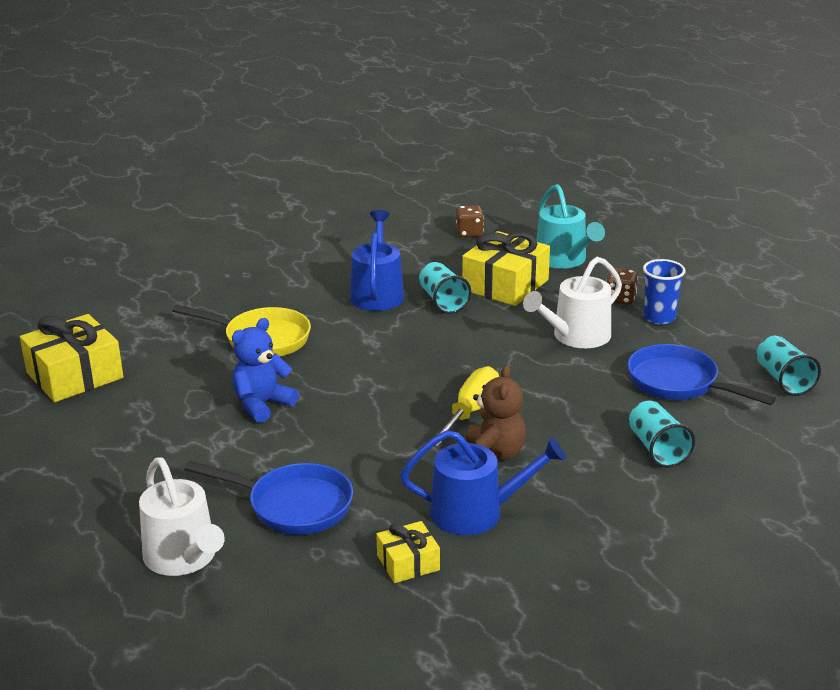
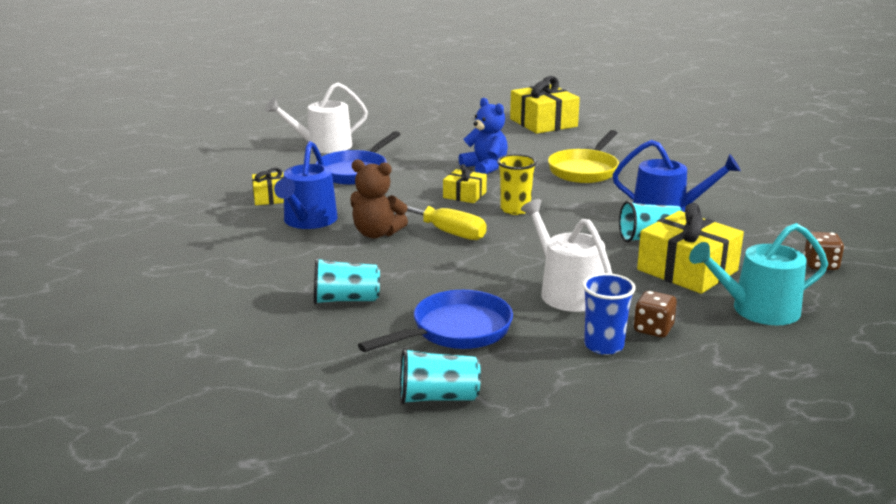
camera: 100 degrees right, 5 degrees down
(359, 410) = (464, 195): none -> yellow gift
(395, 374) = (515, 210): none -> yellow cup

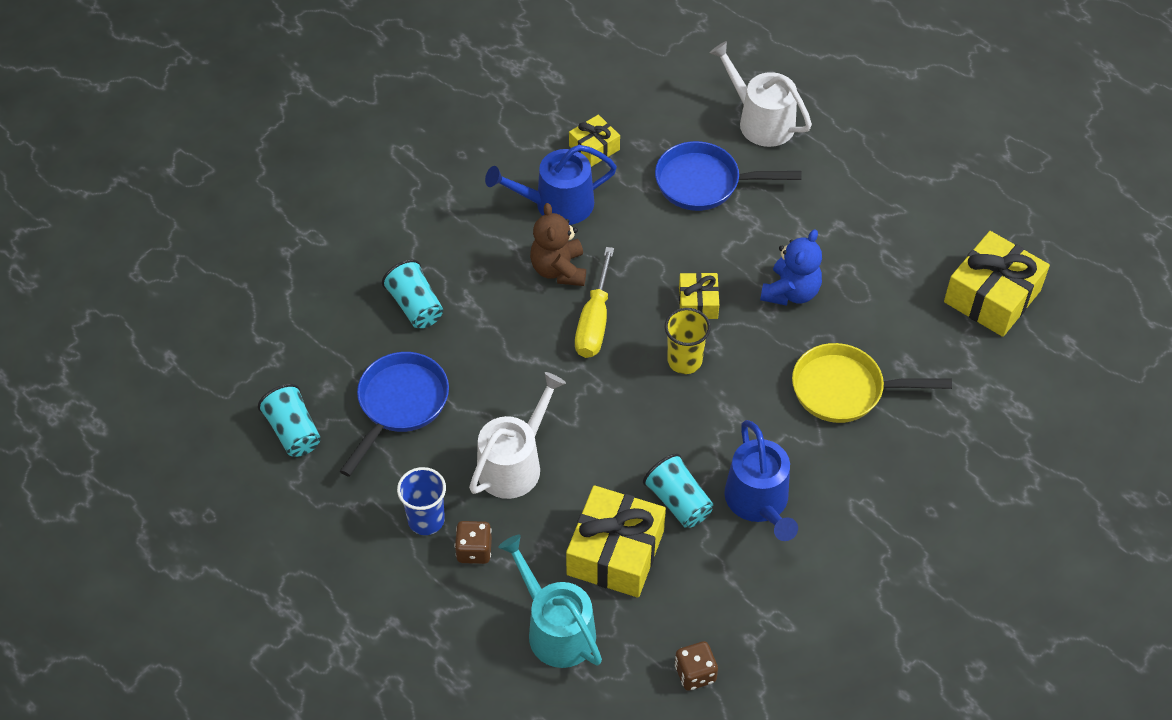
camera: 65 degrees right, 30 degrees up
(455, 331) = (399, 405): blue pan -> blue pan turned 90 degrees counterclockwise

